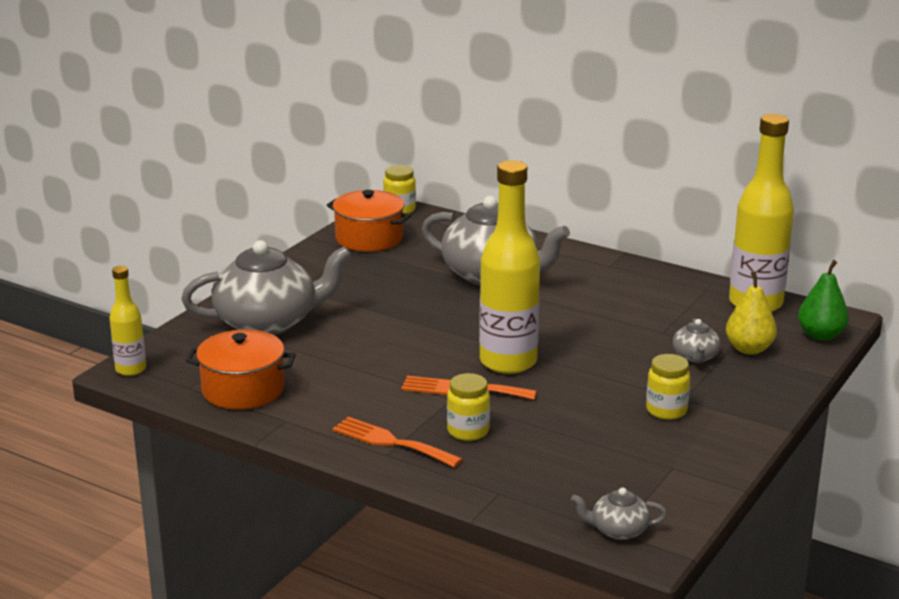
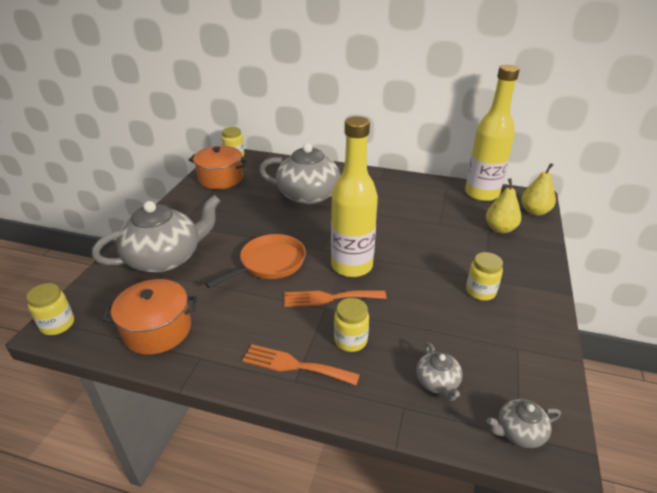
camera: 15 degrees left, 10 degrees up
(131, 369) = (57, 325): yellow bottle -> yellow jar
(400, 345) = (269, 263): none -> orange pan
(695, 357) = (471, 241): grey teapot -> grey teapot (437, 382)
(820, 335) = (534, 211): green pear -> yellow pear

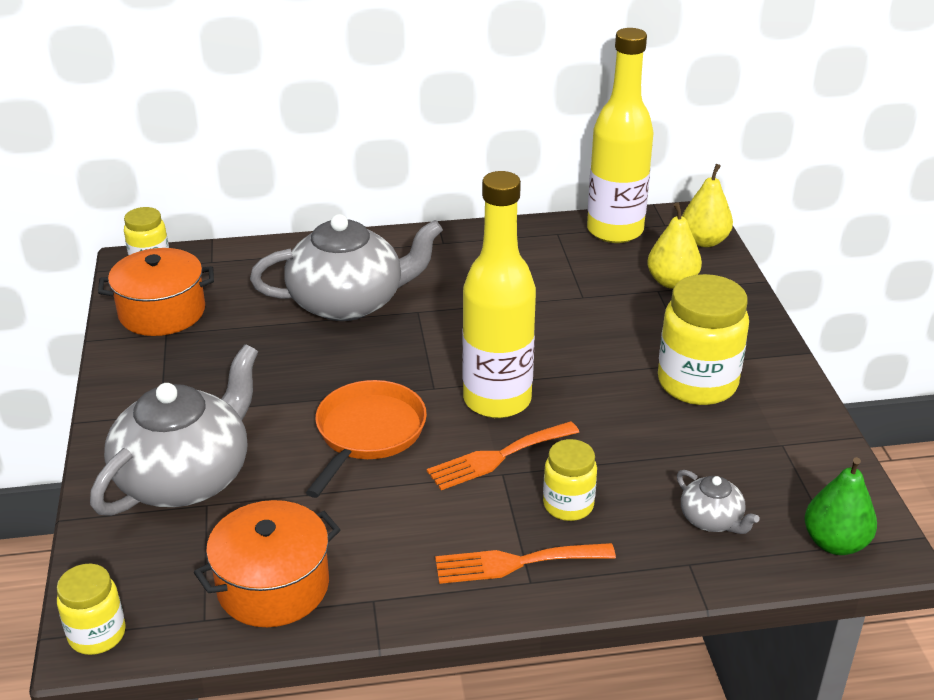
camera: 25 degrees left, 0 degrees up
(480, 291) = (697, 383): yellow jar -> yellow jar, size x1.77
(519, 432) = (835, 543): grey teapot -> green pear

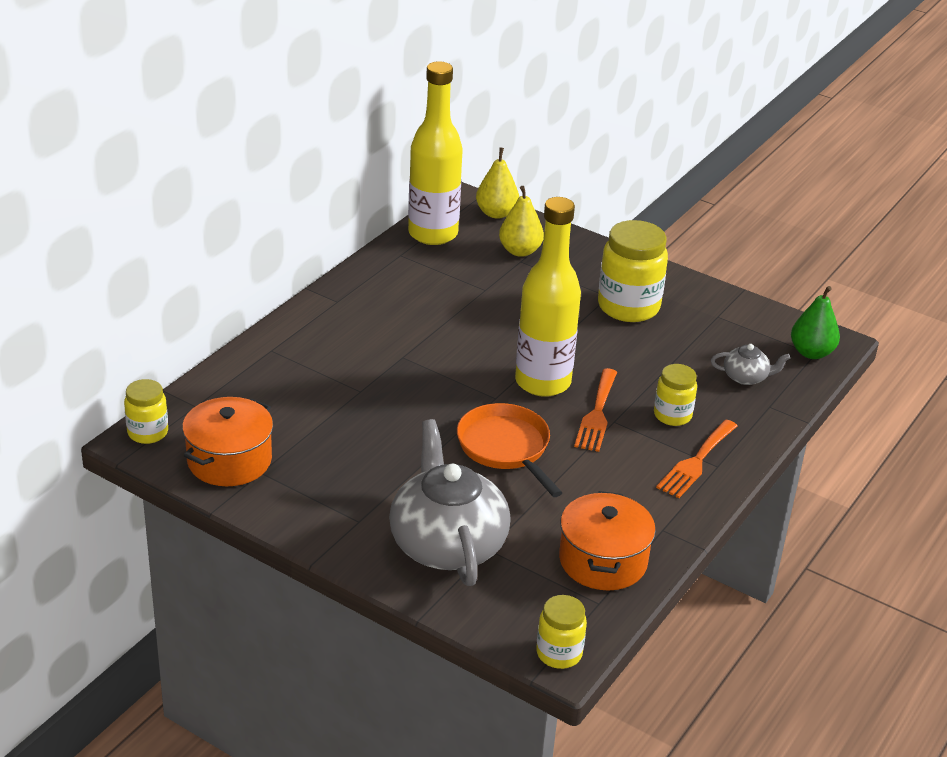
camera: 50 degrees left, 0 degrees up
(348, 302) = (347, 377): grey teapot -> none

